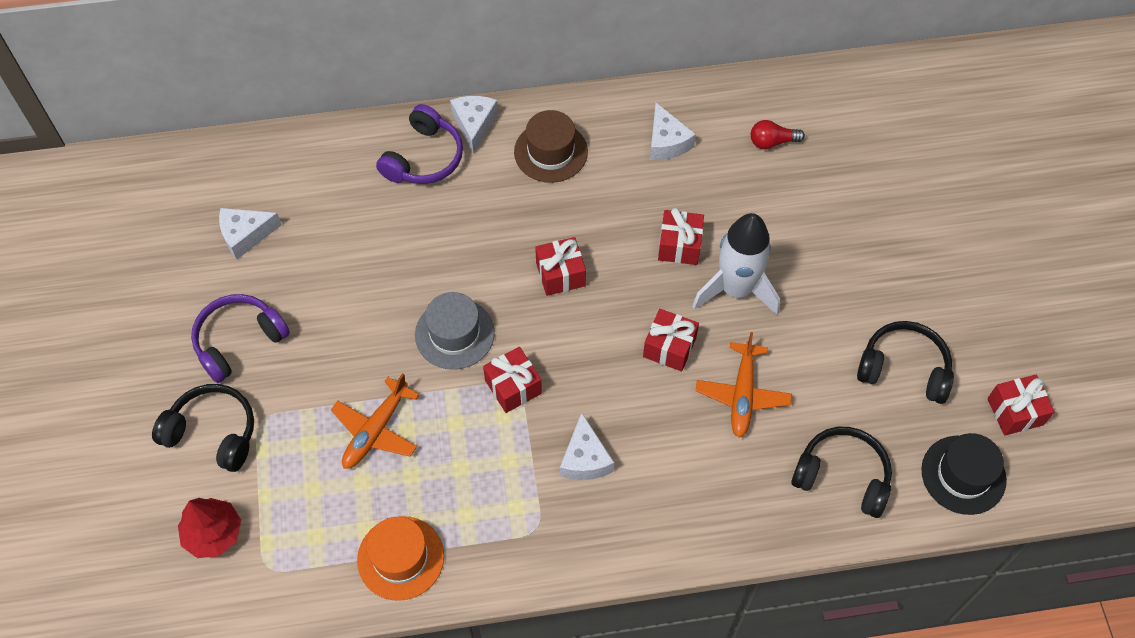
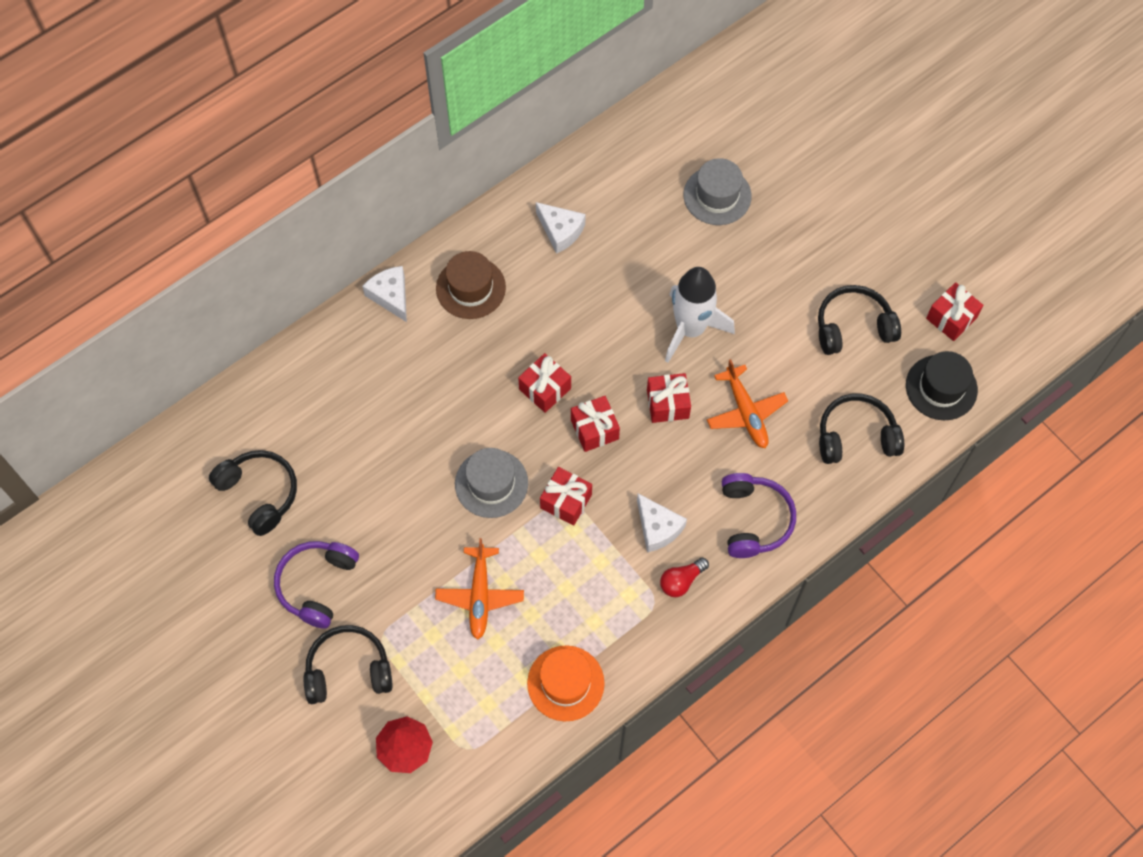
camera: 30 degrees left, 5 degrees up
(245, 235) = (259, 493): white cheese -> black headphones
(424, 158) = (367, 347): purple headphones -> purple headphones (754, 520)
(679, 245) = (624, 315): red gift -> red gift (594, 429)
(772, 142) = (645, 188): red light bulb -> red light bulb (681, 581)
(839, 181) = (717, 195): none -> grey hat

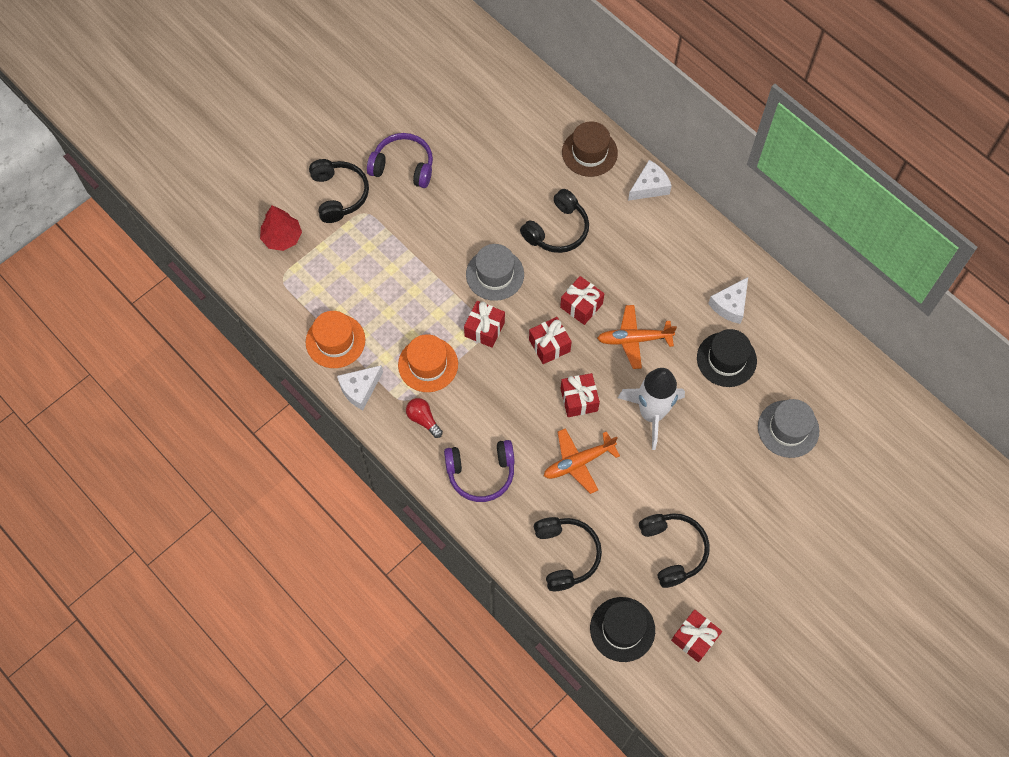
camera: 85 degrees right, 0 degrees up
(259, 493) = (472, 120): black headphones -> black headphones (557, 230)
(470, 288) = (665, 243): brown hat -> brown hat (589, 152)
(480, 595) = (402, 275): orange plane -> orange plane (634, 339)
(608, 571) = (428, 364): none -> orange hat
(628, 244) = (726, 359): none -> black hat
(657, 528) = (467, 399): white cheese -> white cheese (360, 389)

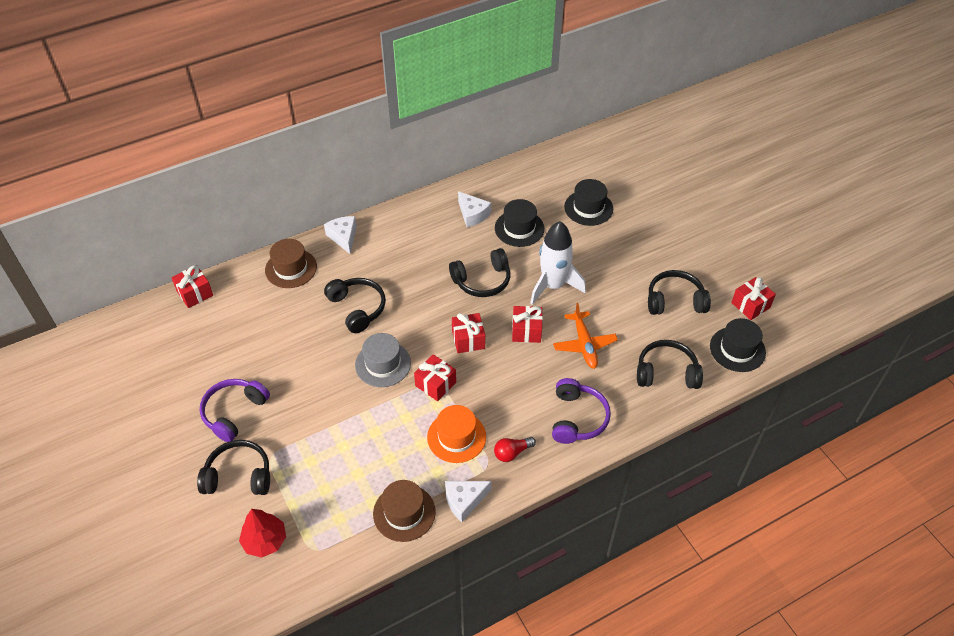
camera: 75 degrees left, 15 degrees down
(335, 341) = (404, 513): orange hat -> brown hat
(360, 389) = (464, 501): white cheese -> white cheese turned 90 degrees clockwise
(581, 306) = (438, 309): red gift -> red gift (195, 293)
(634, 339) = (482, 281): orange plane -> black headphones
(788, 429) = (588, 208): grey hat -> black hat

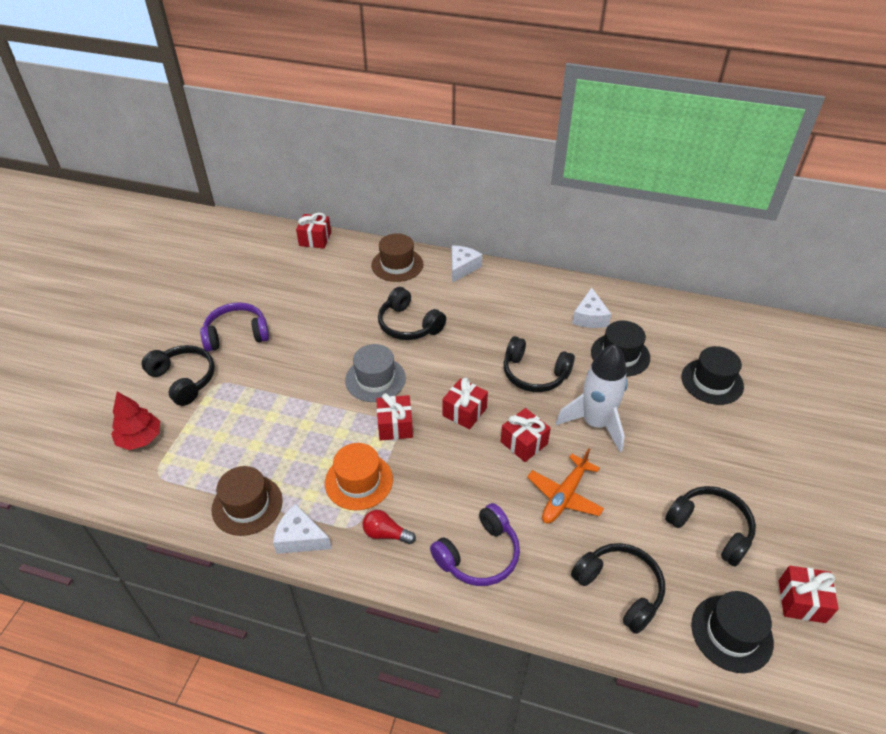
camera: 45 degrees right, 5 degrees down
(357, 308) = (408, 325): black headphones -> black headphones turned 120 degrees clockwise

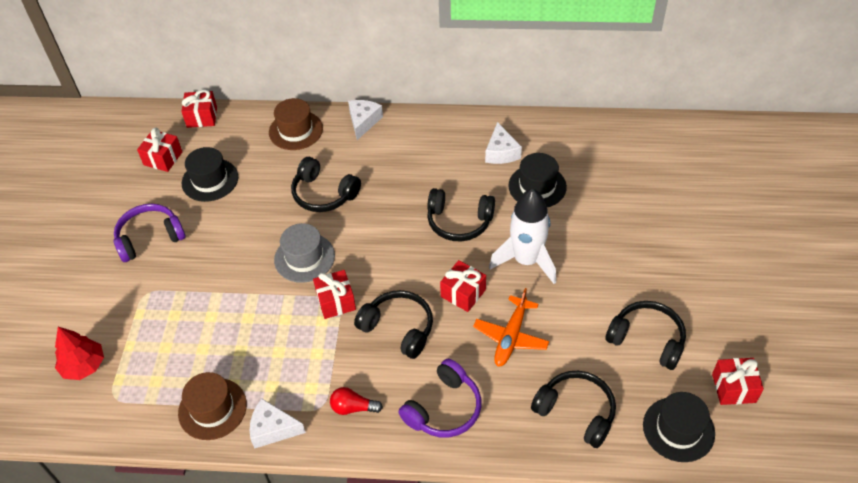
camera: 10 degrees left, 5 degrees up
(184, 379) = (109, 296): black headphones -> black headphones (398, 328)
(359, 481) = (314, 363): orange hat -> none
(464, 412) = (400, 274): red gift -> red gift (163, 158)
(712, 381) = (627, 197): black hat -> black hat (210, 180)

